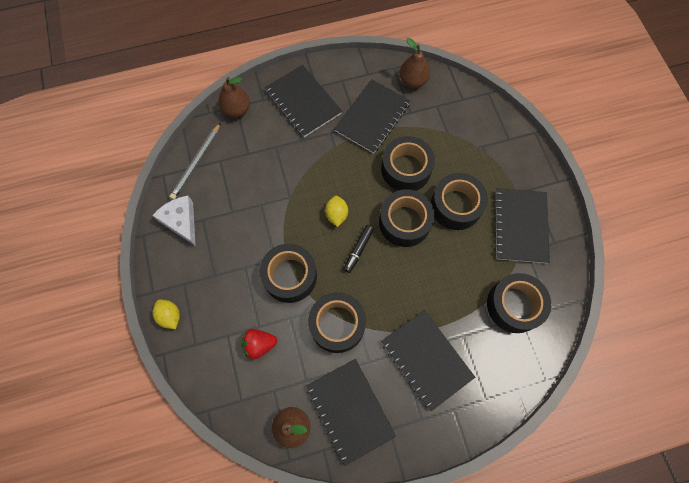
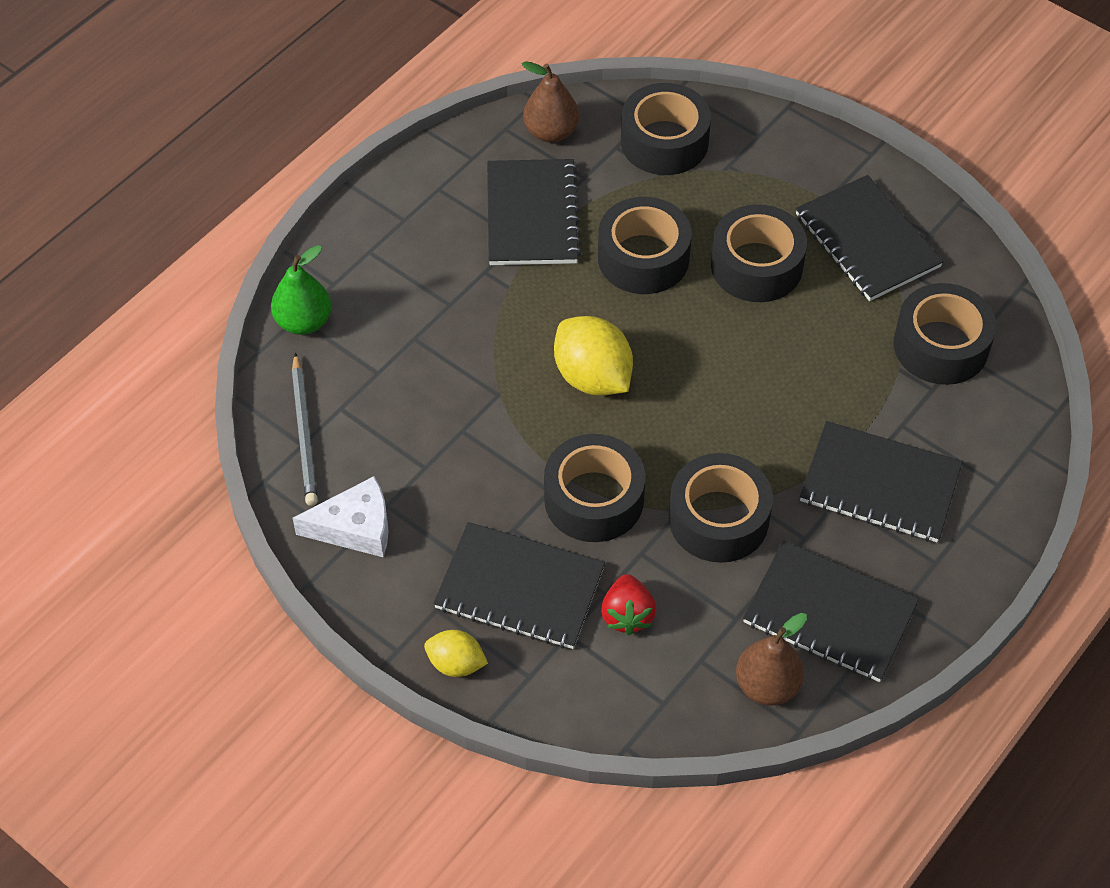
camera: 35 degrees left, 15 degrees down
(181, 221) = (355, 527): white cheese -> white cheese turned 150 degrees clockwise
(237, 110) = (304, 322): brown pear -> green pear
(259, 344) = (627, 615): red strawberry -> red strawberry turned 45 degrees counterclockwise
(303, 102) = (404, 252): black notebook -> black notebook (519, 588)
(336, 215) = (592, 377): yellow lemon -> yellow lemon, size x1.73
(358, 250) = (665, 404): black marker -> none
(404, 222) = (701, 329): black tape -> black tape (664, 141)

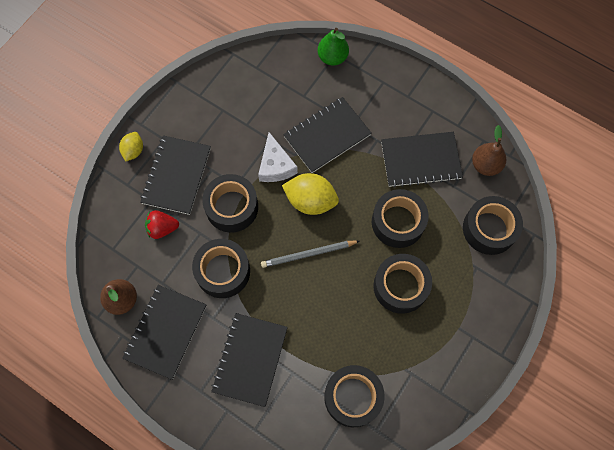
camera: 85 degrees right, 15 degrees up
(304, 432) = (263, 67): grey pencil -> grey pencil (308, 254)
(355, 527) = (209, 97): white cheese -> white cheese (275, 165)
(592, 377) = (310, 201): yellow lemon -> yellow lemon turned 60 degrees clockwise
(867, 241) = (429, 352): black notebook -> black notebook (327, 136)

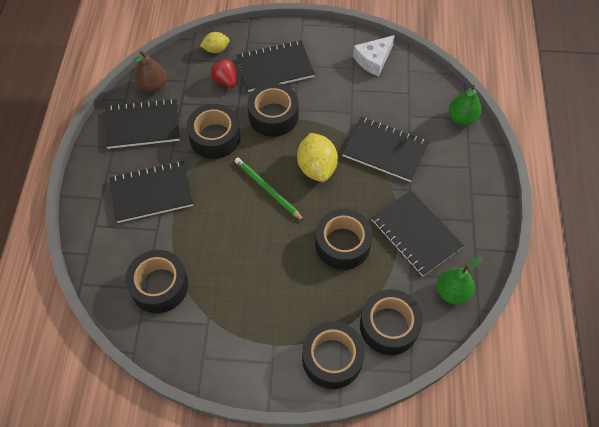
camera: 60 degrees right, 10 degrees down
(133, 151) = (277, 31): yellow lemon -> yellow lemon (216, 49)
(275, 165) = (330, 127): white cheese -> white cheese (373, 60)
(308, 254) = (268, 190): grey pencil -> green pencil
(400, 286) = (283, 275): black tape -> black tape (332, 358)
(485, 165) = (452, 292): brown pear -> green pear

